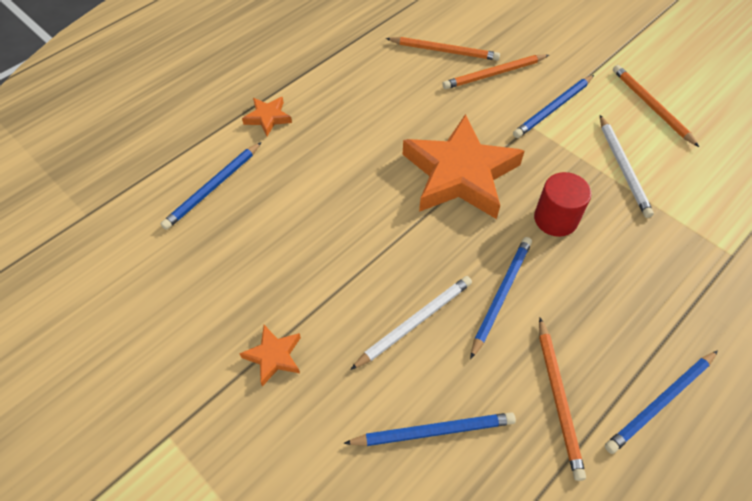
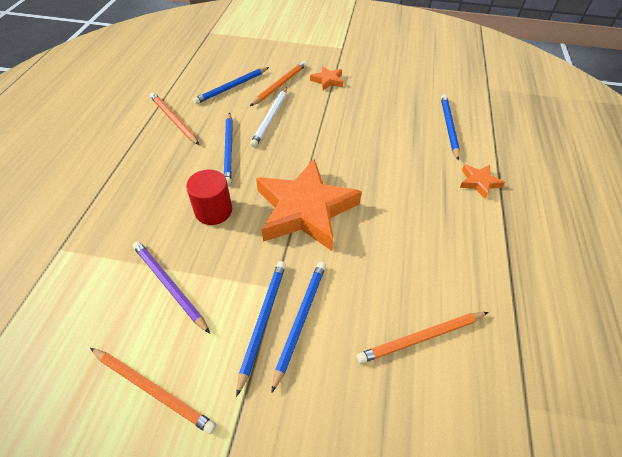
camera: 145 degrees right, 5 degrees down
(494, 74) = (348, 335): orange pencil -> orange pencil (280, 85)
(623, 168) = (169, 285): white pencil -> purple pencil
(660, 402) = (113, 140): blue pencil -> blue pencil (300, 320)

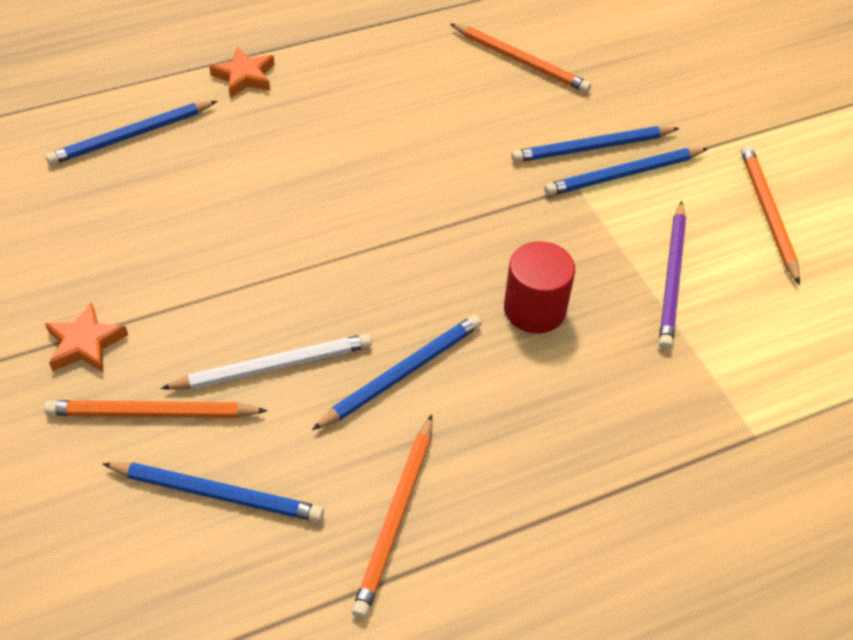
camera: 125 degrees left, 0 degrees up
(305, 210) = (443, 216): orange star -> none

